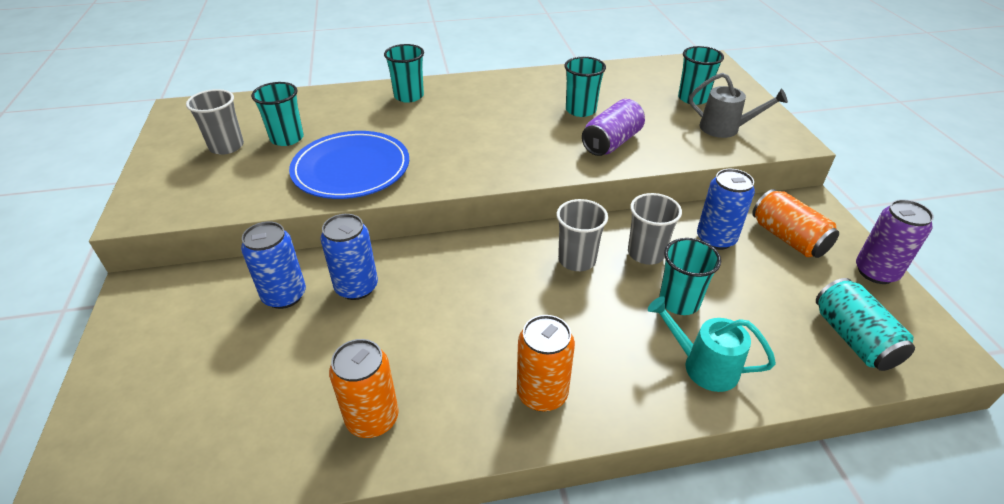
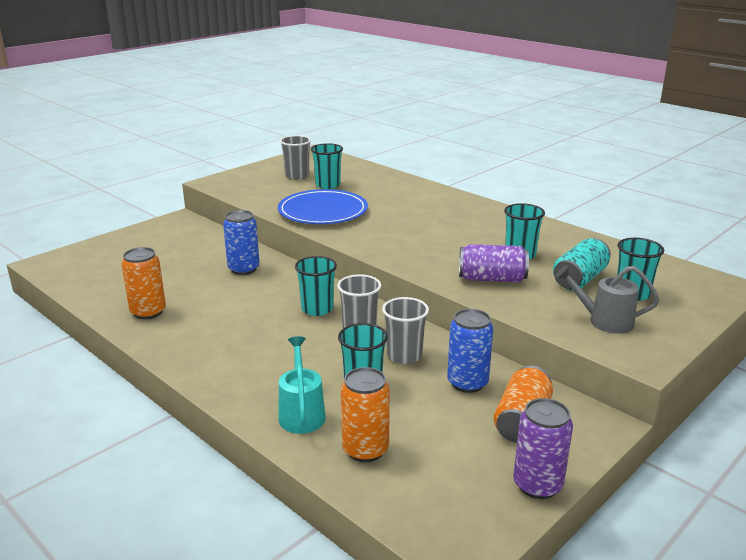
camera: 55 degrees right, 15 degrees down
(284, 295) = (215, 253): blue can -> none
(409, 96) = (432, 196): turquoise cup -> turquoise cup (317, 309)
(542, 394) = (214, 357): orange can -> orange can (365, 449)
(725, 128) = (604, 321): grey watering can -> grey watering can turned 120 degrees clockwise
(853, 338) = (416, 485): turquoise can -> turquoise can (579, 279)

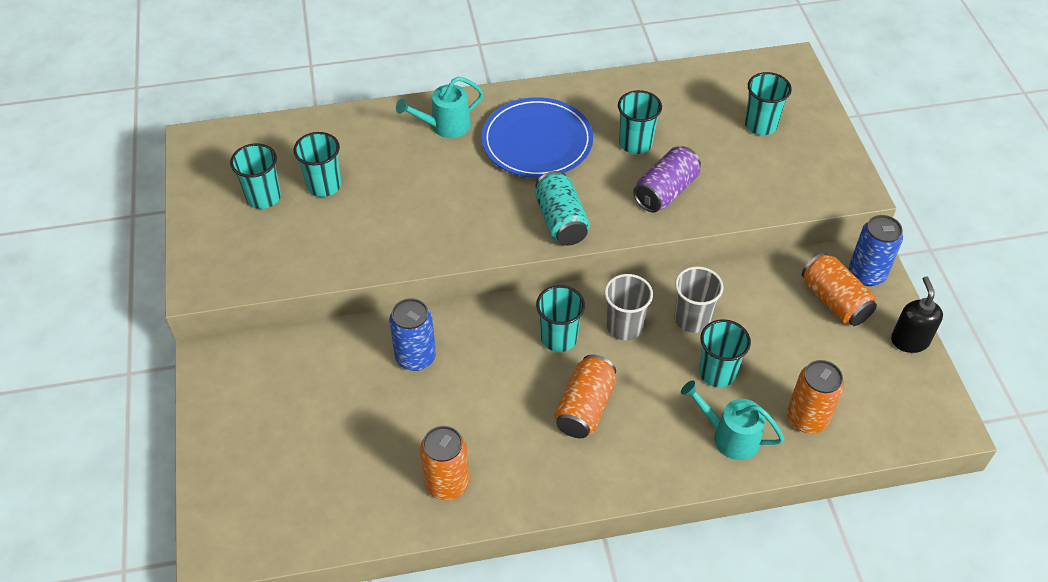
camera: 55 degrees left, 25 degrees up
(264, 339) = (585, 407): none -> orange can
(297, 176) = (263, 197): grey cup -> turquoise cup
(323, 211) = (398, 228): blue plate -> blue plate (537, 141)
(427, 198) = (445, 126): none -> turquoise watering can
(467, 383) = (763, 302): blue can -> blue can (866, 274)
(537, 485) = (909, 340): purple can -> black soap dispenser
(579, 279) = (712, 137): turquoise can -> turquoise can (561, 221)
(604, 321) = (788, 171): grey watering can -> none

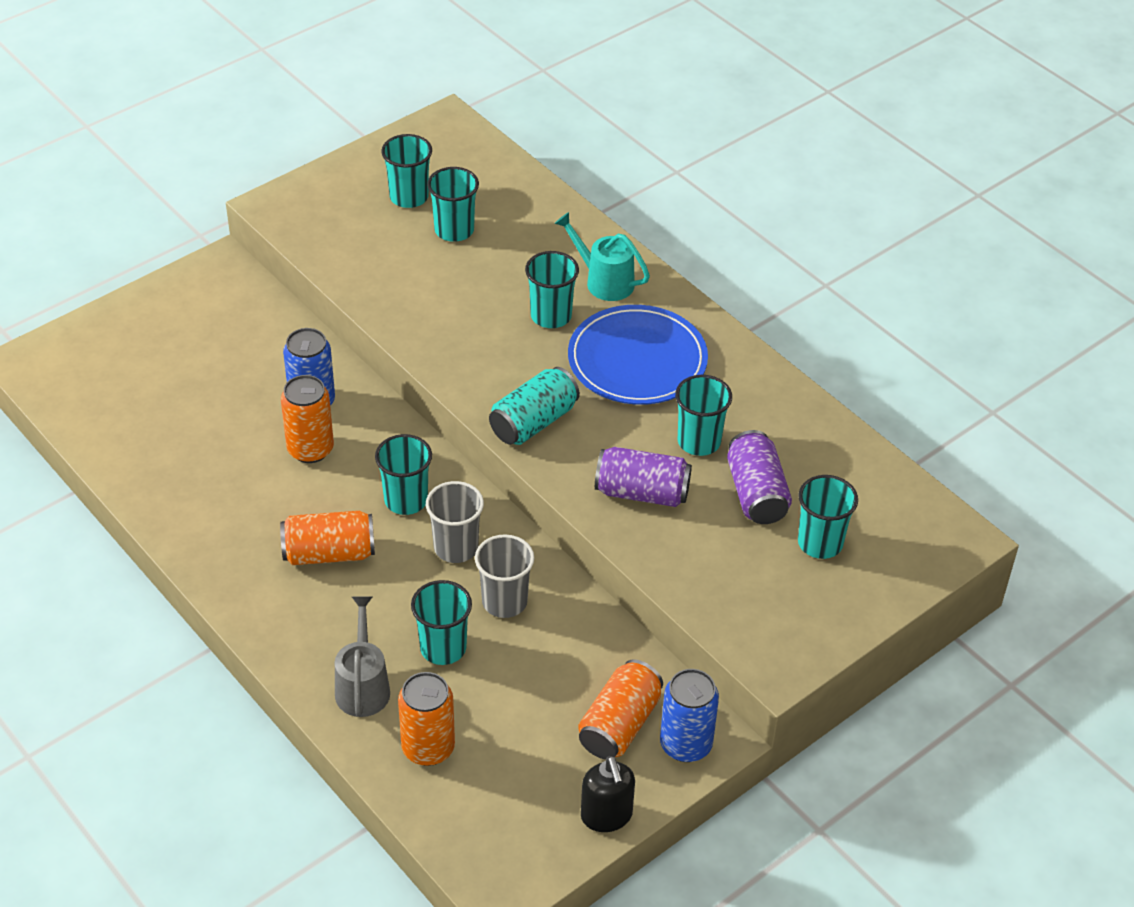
camera: 60 degrees right, 5 degrees down
(447, 483) = (179, 484): orange can -> orange can (310, 449)
(459, 168) = (551, 316): none -> turquoise cup
(700, 136) = (756, 493): none -> purple can
(729, 436) = (362, 686): turquoise watering can -> grey watering can
(909, 340) = (606, 816): black soap dispenser -> black soap dispenser turned 105 degrees clockwise

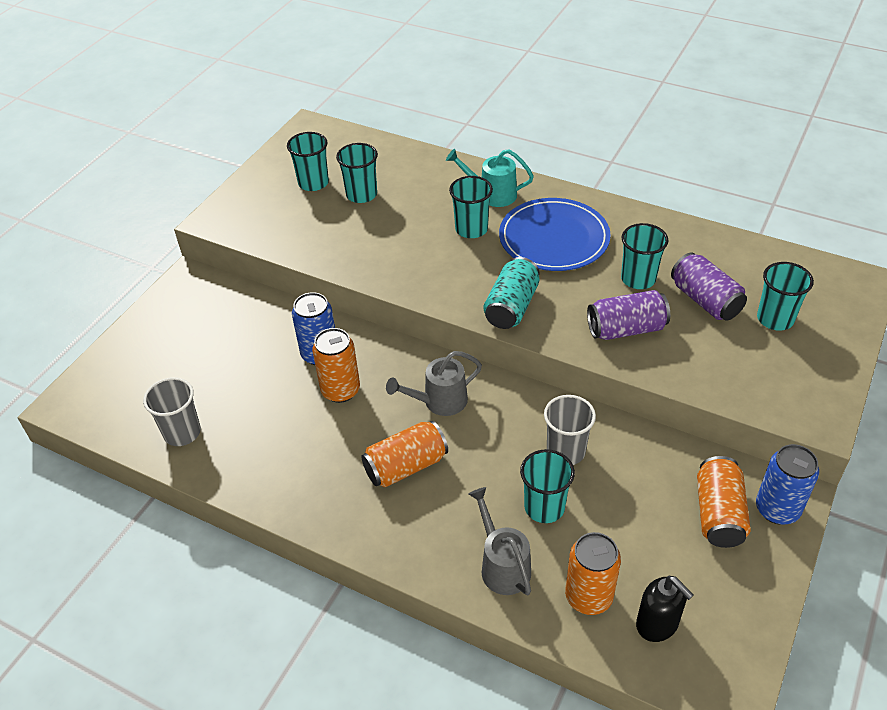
camera: 20 degrees left, 0 degrees up
(406, 500) = (439, 402): turquoise cup -> grey watering can
(456, 547) = (501, 424): grey cup -> grey cup (182, 432)
(606, 816) = (764, 594): black soap dispenser -> black soap dispenser (657, 624)

